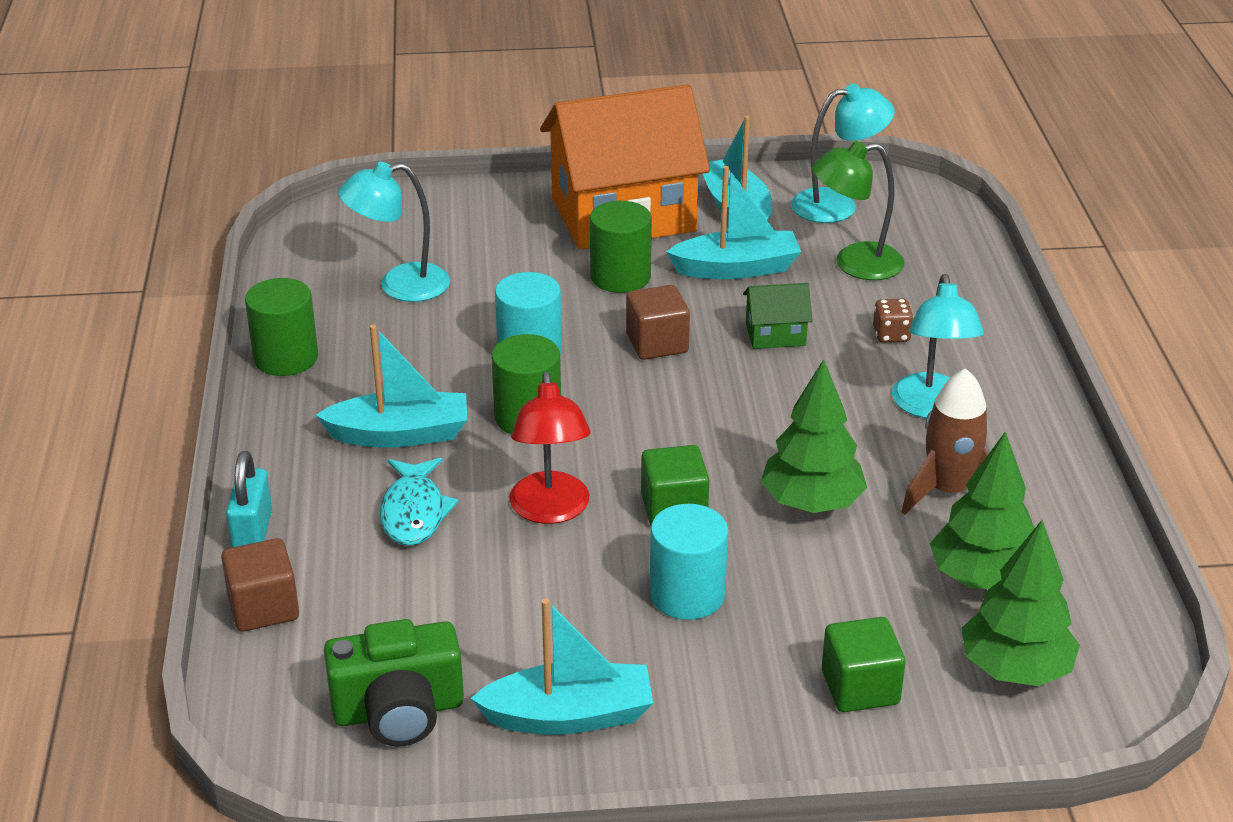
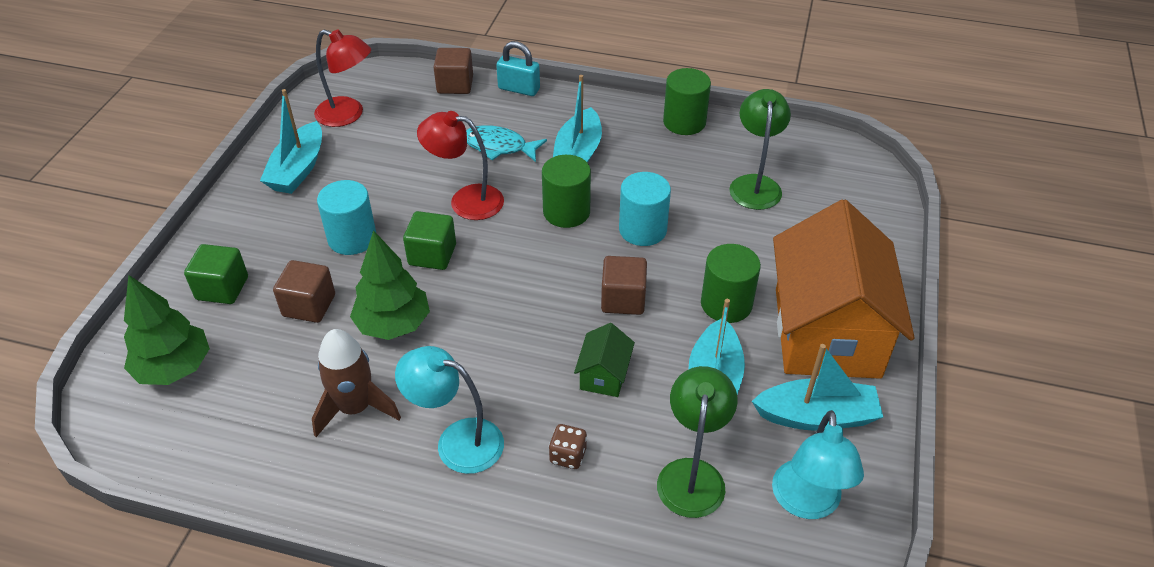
camera: 110 degrees right, 10 degrees up
(398, 711) = (348, 115): green camera -> red lamp
(399, 285) = (755, 184): turquoise lamp -> green lamp
(831, 588) = (309, 305): none -> brown cube
(982, 579) = (259, 388): green tree -> none

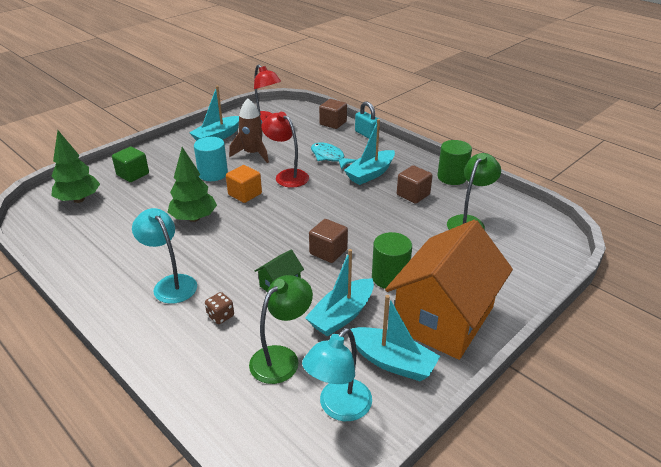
camera: 30 degrees right, 10 degrees down
(309, 305) = (163, 195): brown cube -> brown cube (413, 195)
(355, 408) = (138, 248): brown rocket -> brown rocket (252, 154)
(432, 255) = (245, 194): green cube -> orange cube
(566, 212) = (337, 198): green cylinder -> none
(642, 230) = (374, 222): turquoise cylinder -> none

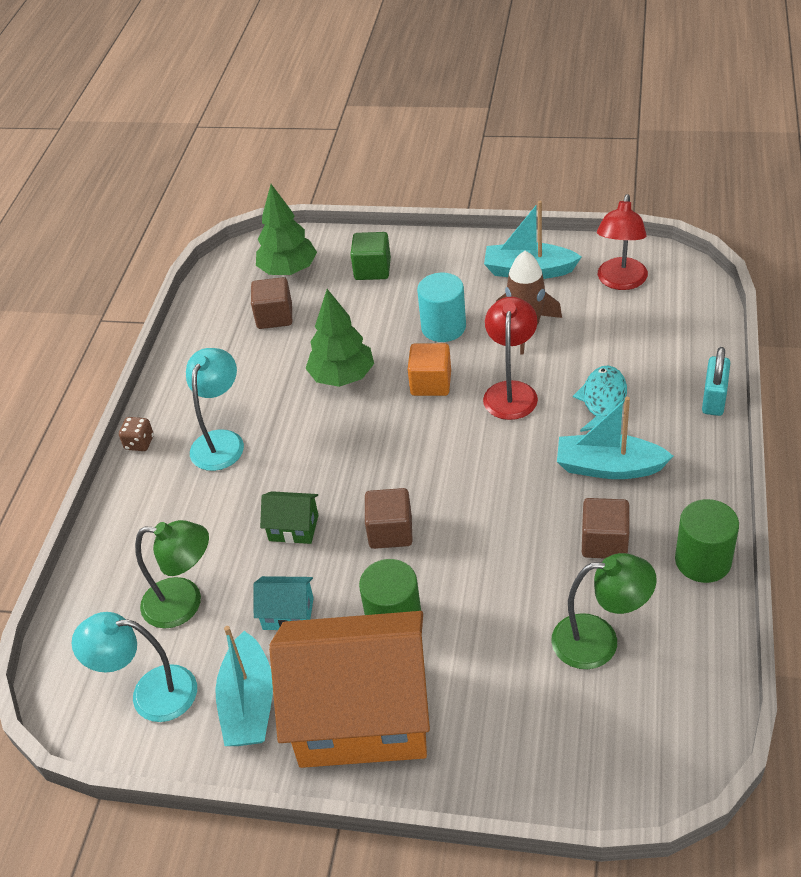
camera: 60 degrees right, 10 degrees up
(220, 316) = (206, 514): brown dice -> brown dice (139, 443)
(333, 123) = (701, 346): brown cube -> brown cube (274, 316)
(342, 315) = (288, 614): turquoise boat -> turquoise house

